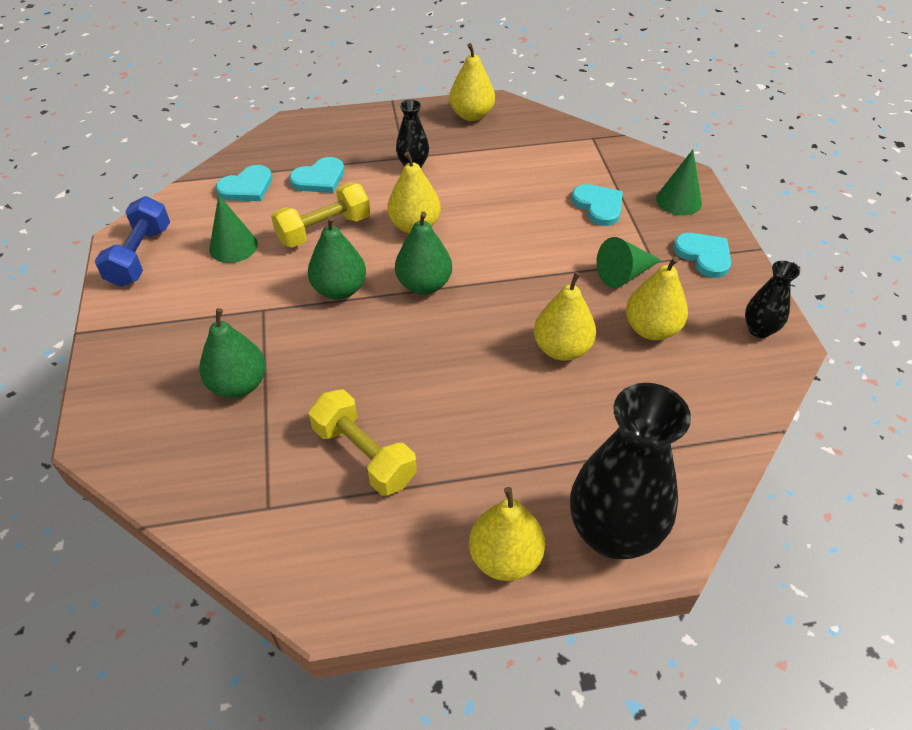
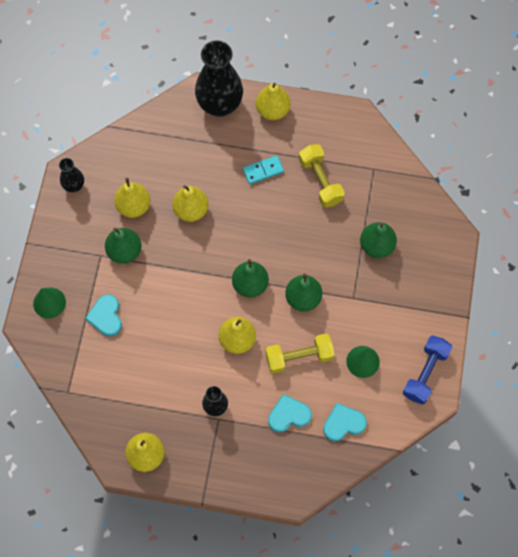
camera: 160 degrees left, 20 degrees up
(474, 441) = (263, 170): none -> turquoise domino
(624, 274) = (124, 251): green cone -> green pear
(704, 255) = (66, 249): turquoise heart -> none

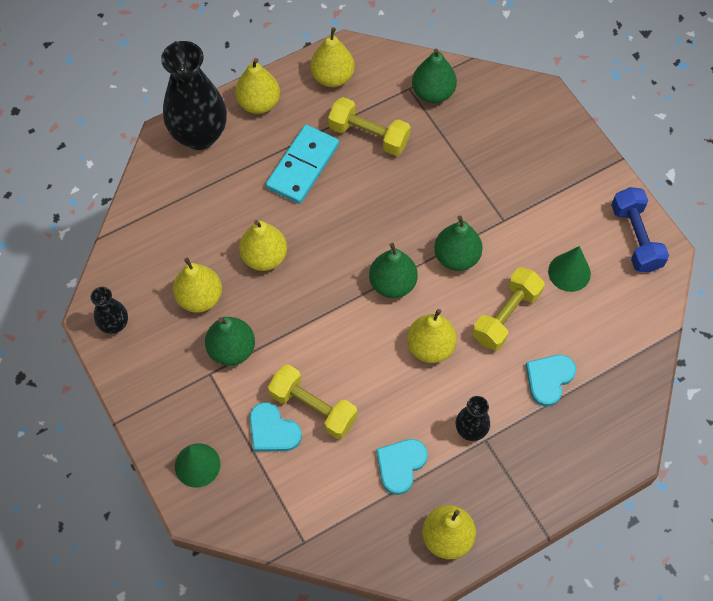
camera: 40 degrees left, 5 degrees down
(139, 321) = (313, 408): none -> yellow dumbbell
(263, 170) = (302, 166): turquoise domino -> turquoise domino, size x1.66
(332, 126) = (332, 77): none -> yellow pear
(343, 423) = (607, 344): turquoise heart -> turquoise heart (400, 465)
(376, 246) = (479, 156): green pear -> green pear (433, 93)

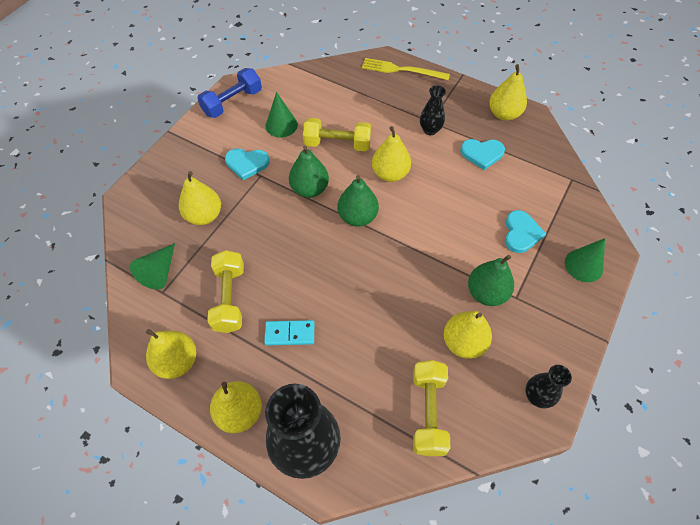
camera: 120 degrees left, 5 degrees down
(264, 257) = (394, 315): yellow pear -> yellow pear (204, 215)
(302, 166) = (289, 334): turquoise domino -> turquoise domino, size x0.60
(313, 408) = (485, 218): yellow dumbbell -> yellow dumbbell (428, 412)
(433, 93) = (159, 271): green pear -> green cone
(549, 379) = (366, 107): turquoise heart -> turquoise heart (247, 163)
(595, 460) = (402, 70): none -> yellow fork

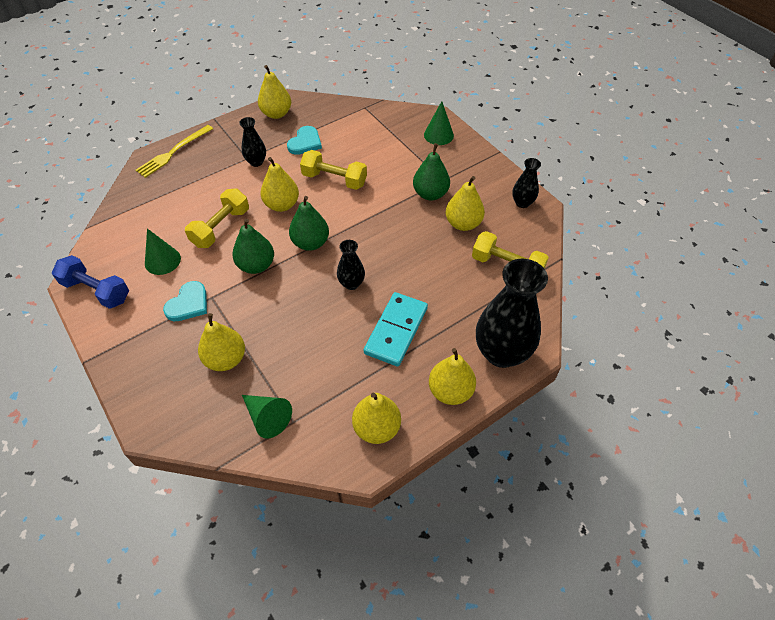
camera: 65 degrees left, 5 degrees down
(229, 298) = (334, 365): yellow dumbbell -> yellow dumbbell (334, 179)
(232, 102) = (96, 291): blue dumbbell -> blue dumbbell turned 45 degrees counterclockwise
(289, 334) = (396, 331): turquoise domino -> turquoise domino, size x1.66
(327, 271) = (351, 283): none -> black vase
(521, 233) = (392, 153): turquoise heart -> none

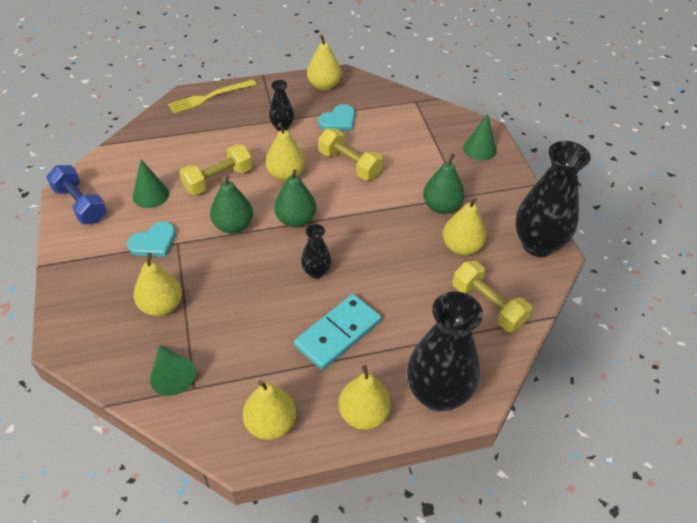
camera: 20 degrees right, 5 degrees down
(522, 203) = (537, 244): black vase -> black vase, size x2.03

